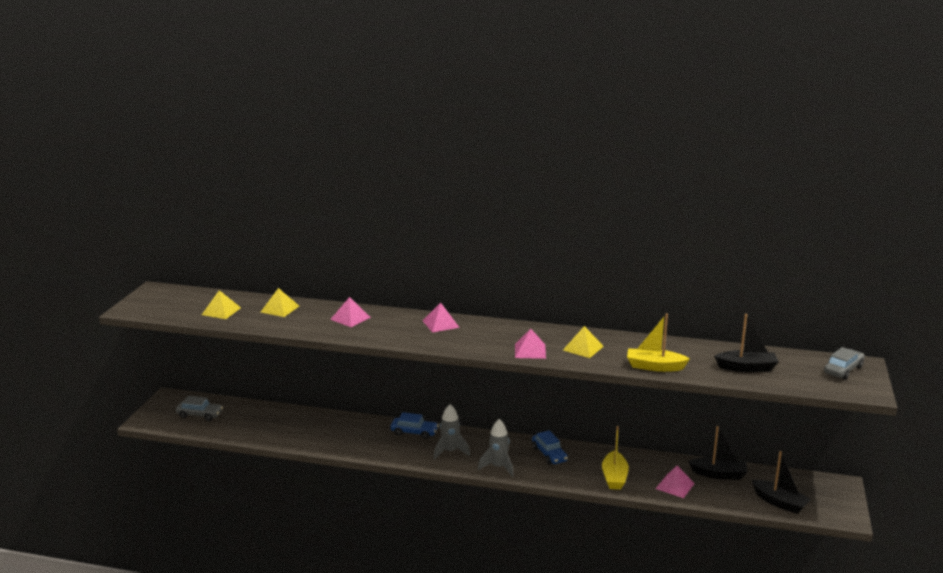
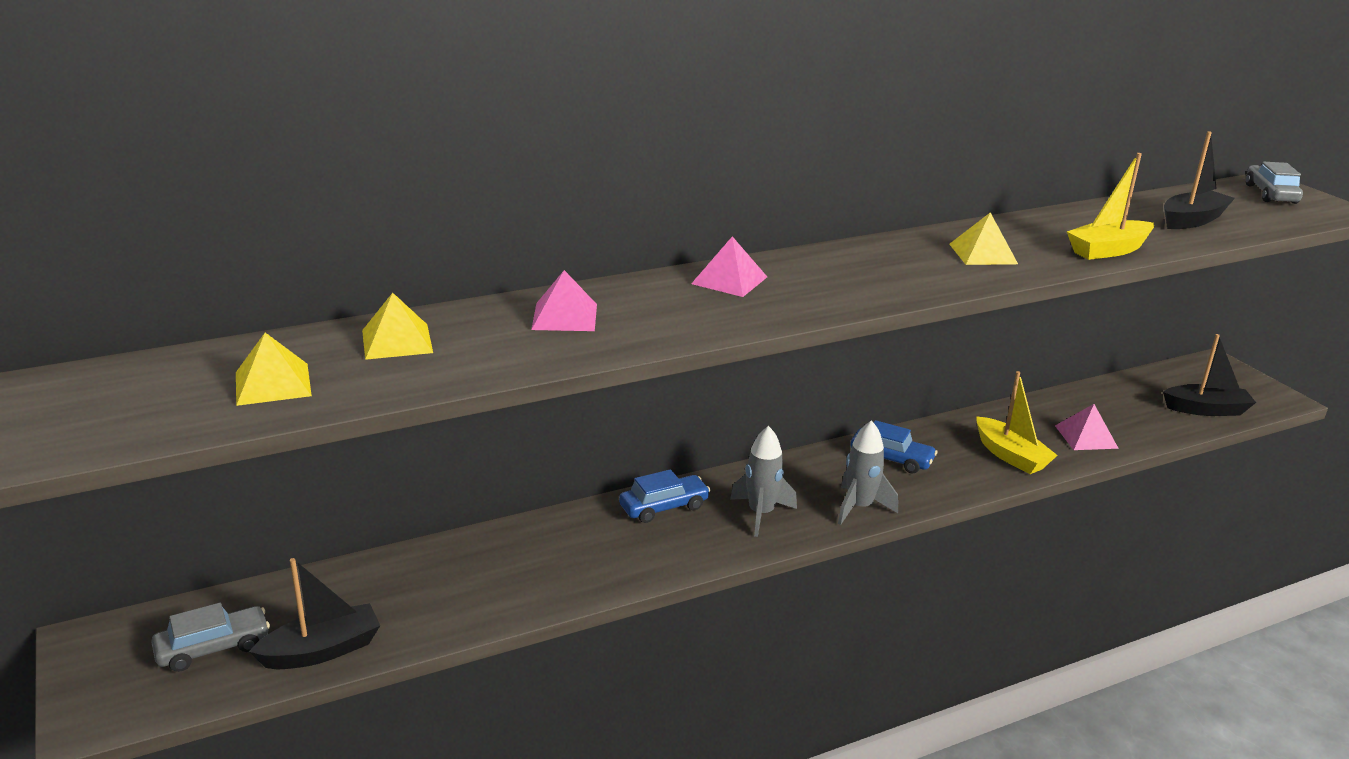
camera: 40 degrees left, 5 degrees up
(530, 351) = (930, 279): pink pyramid -> none
(719, 474) = (1102, 402): black boat -> black boat (322, 650)

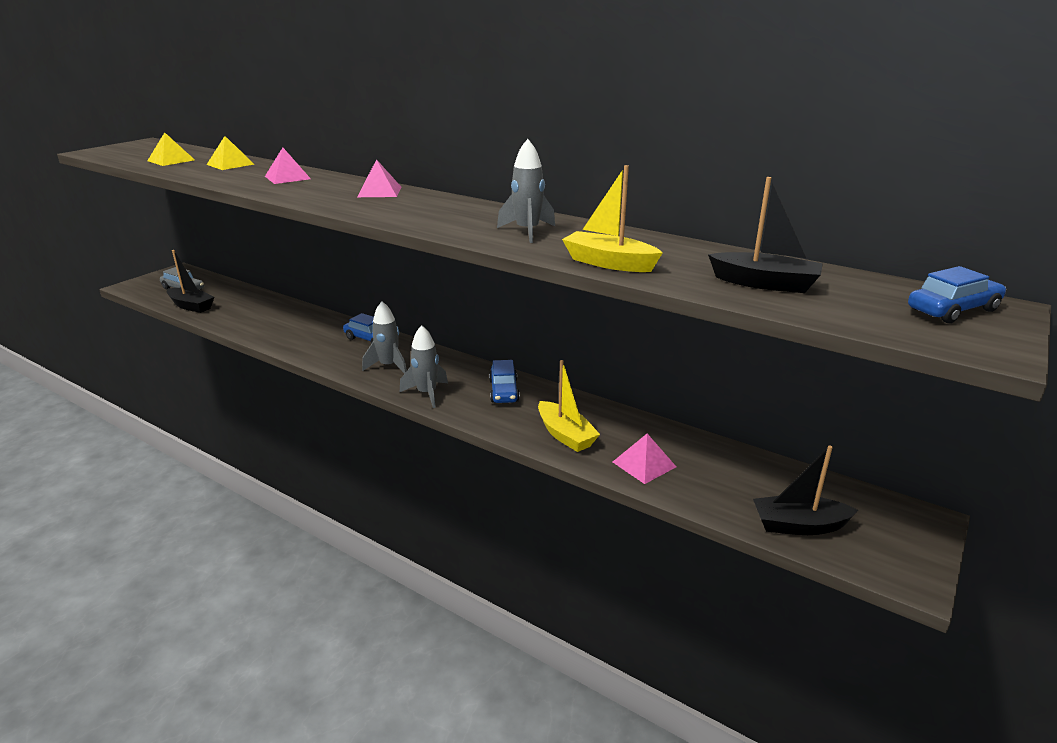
camera: 60 degrees right, 0 degrees up
(983, 253) = (527, 232): yellow pyramid -> grey rocket
(1010, 456) = (565, 435): yellow boat -> yellow boat turned 60 degrees counterclockwise
(1206, 410) = (798, 525): black boat -> black boat turned 120 degrees clockwise
(1270, 194) = (953, 310): grey car -> blue car

